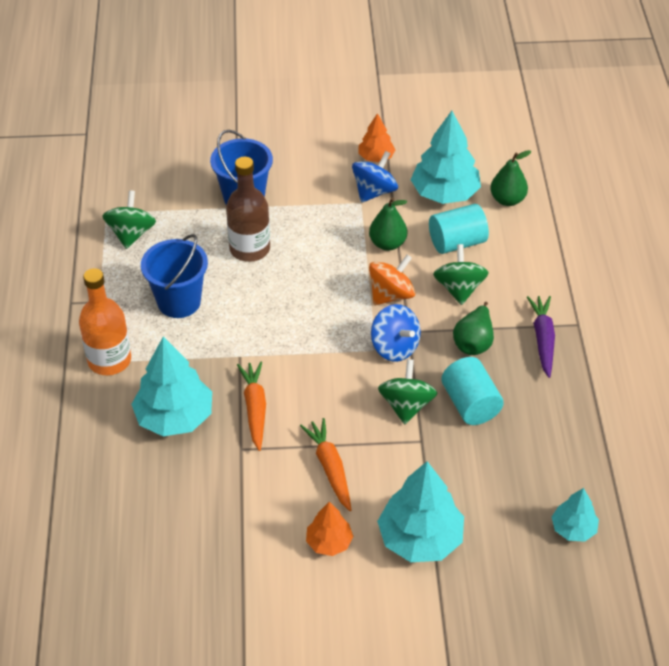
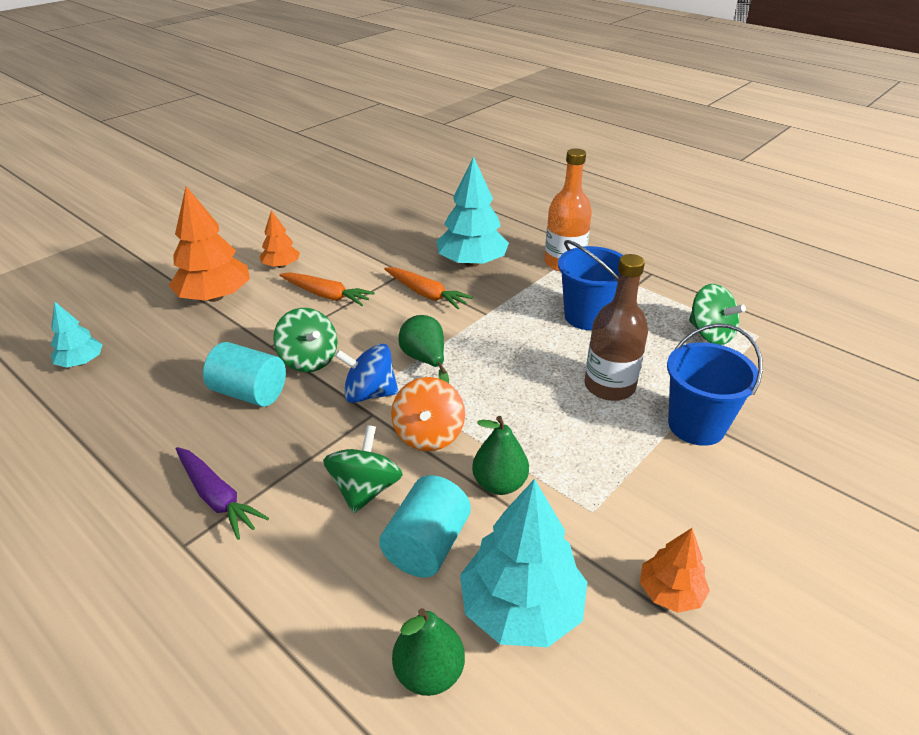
camera: 135 degrees right, 10 degrees down
(374, 191) = (600, 538): blue spinning top -> none
(420, 538) = (215, 297): turquoise tree -> orange tree
(459, 289) = (365, 489): green spinning top -> green spinning top turned 120 degrees counterclockwise
(474, 342) = (295, 445): green pear -> green pear (425, 360)

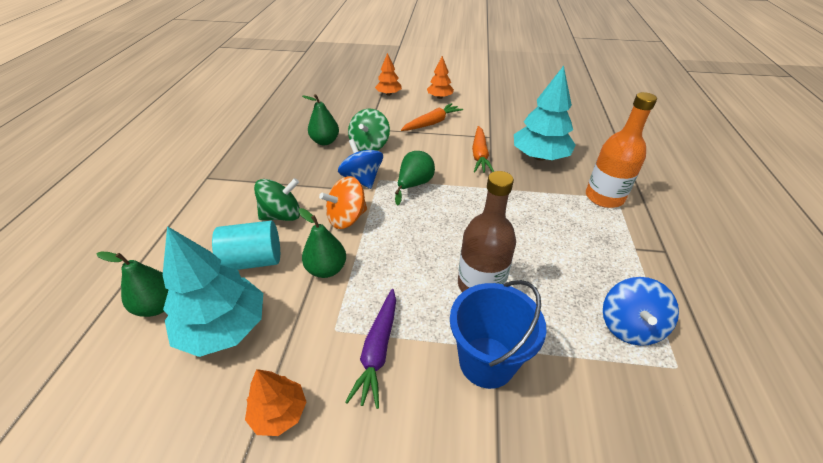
camera: 55 degrees right, 5 degrees up
(81, 362) = (304, 90): turquoise tree -> none
(215, 297) = (388, 94): orange tree -> orange tree, size x0.55
(217, 498) = (243, 171): purple carrot -> purple carrot (377, 350)
(249, 393) = (325, 141): turquoise cylinder -> green pear
(326, 295) = (432, 123): orange carrot -> orange carrot turned 120 degrees counterclockwise
(587, 316) = (552, 237): blue bucket -> none
(710, 334) = (629, 326): green spinning top -> blue spinning top

